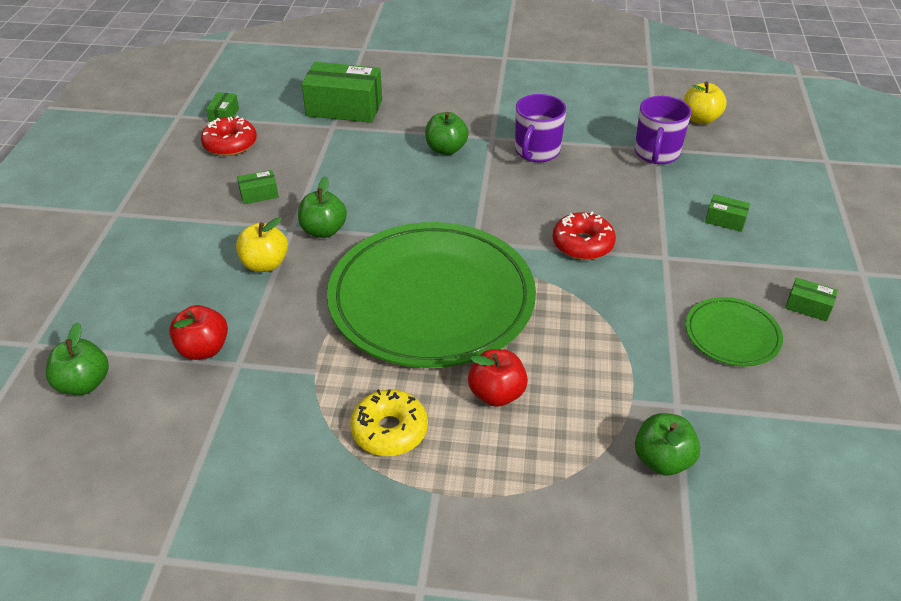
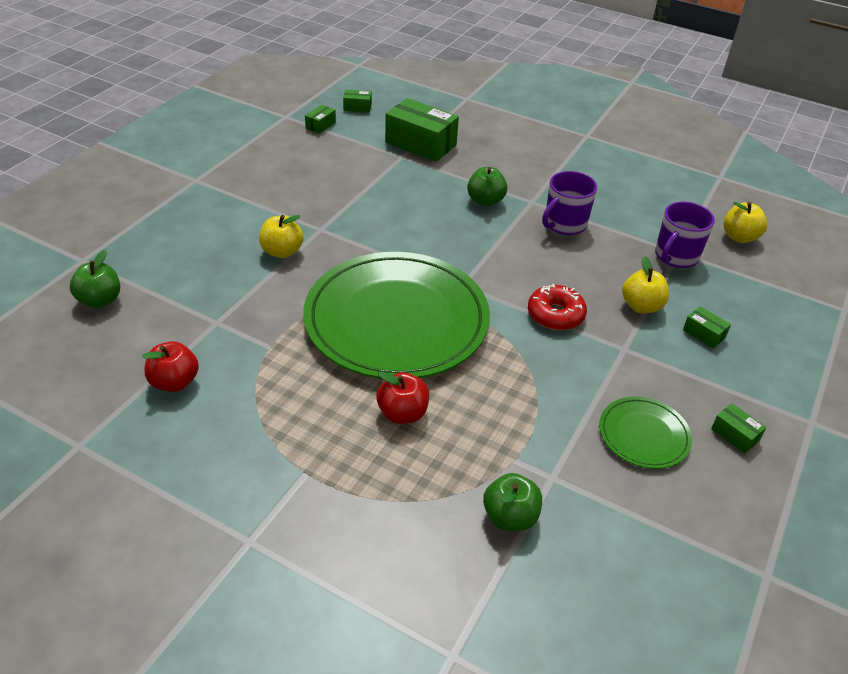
camera: 20 degrees right, 0 degrees up
(203, 349) = (198, 302): red apple -> red apple (174, 382)
(230, 144) = (312, 149): red donut -> none
(259, 194) = (310, 195): green box -> green box (357, 107)
(323, 230) = (343, 239): green apple -> none
(389, 430) = (299, 412): yellow donut -> none
(655, 211) = (641, 306): none -> yellow apple

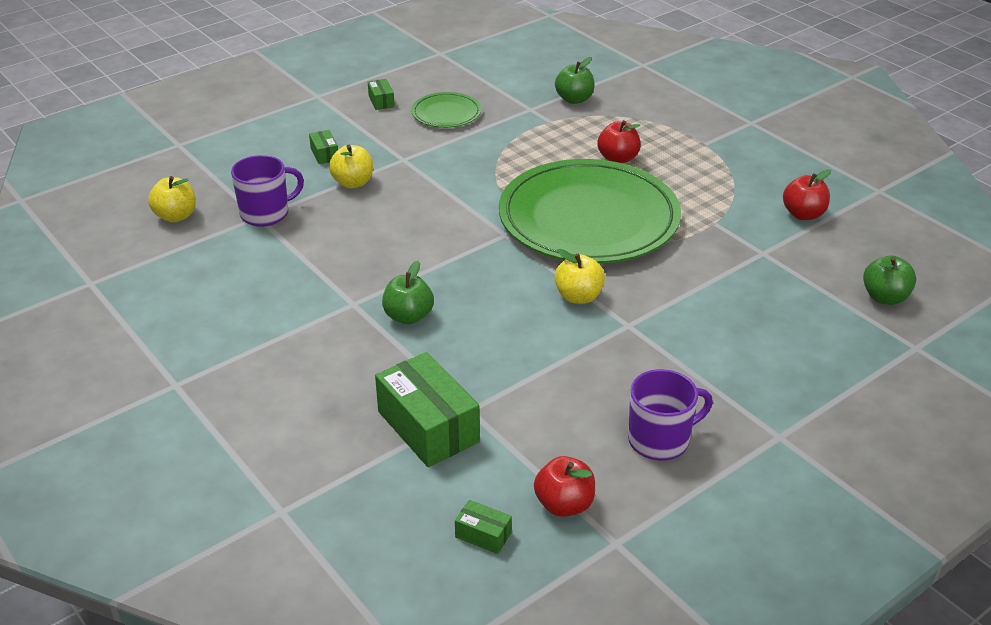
camera: 155 degrees left, 5 degrees down
(282, 252) = (681, 307): yellow apple -> yellow apple (578, 296)
(320, 125) = (564, 504): green box -> red apple
(555, 315) = (438, 193): red donut -> none
(564, 224) = (343, 269): purple mug -> purple mug (660, 440)

